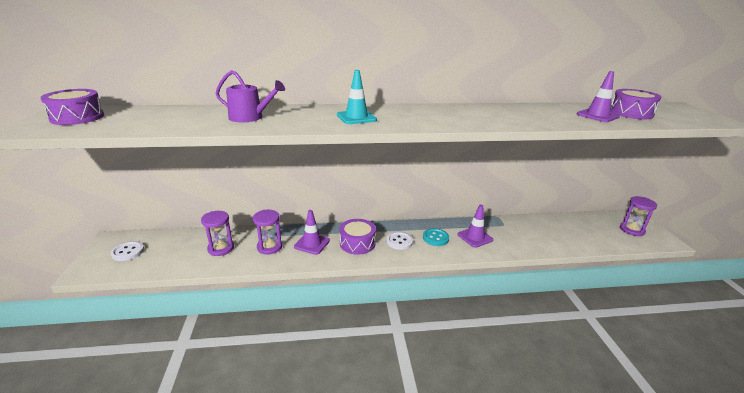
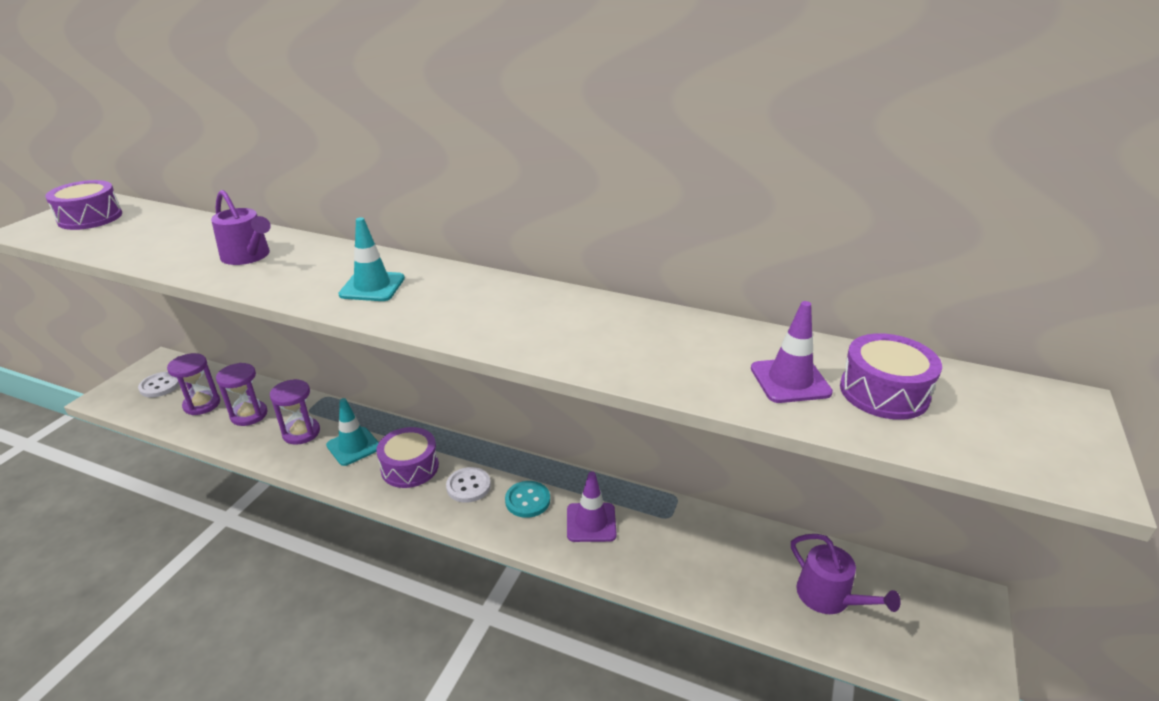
camera: 30 degrees right, 5 degrees up
(312, 244) = (353, 446): purple traffic cone -> turquoise traffic cone
(593, 232) = (829, 597): none -> purple watering can
(632, 230) = (923, 626): purple hourglass -> purple hourglass (202, 404)

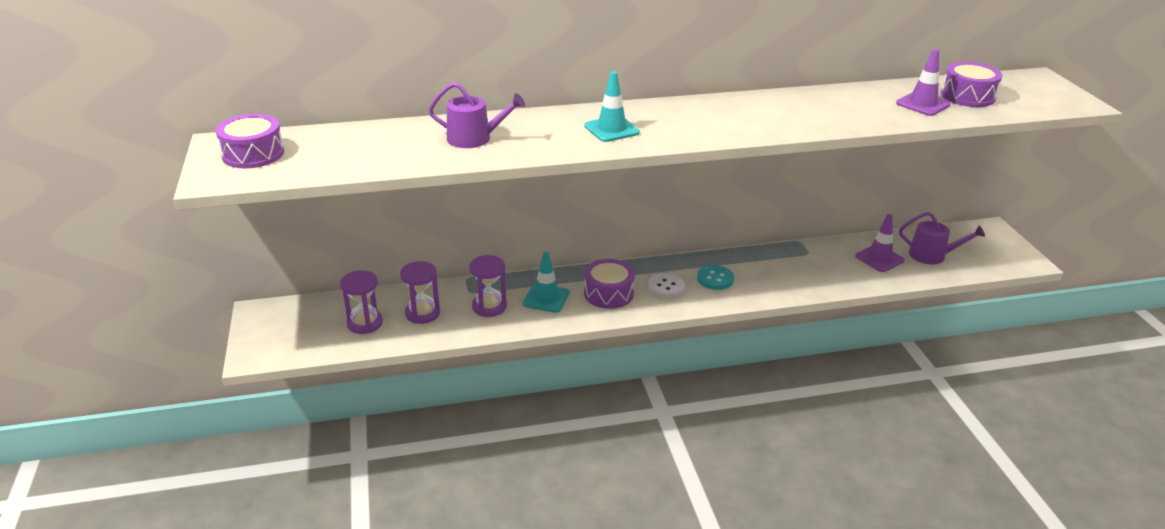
camera: 35 degrees left, 0 degrees up
(160, 386) = (296, 327): white button -> none
(591, 522) = (769, 274): purple traffic cone -> purple traffic cone (879, 258)

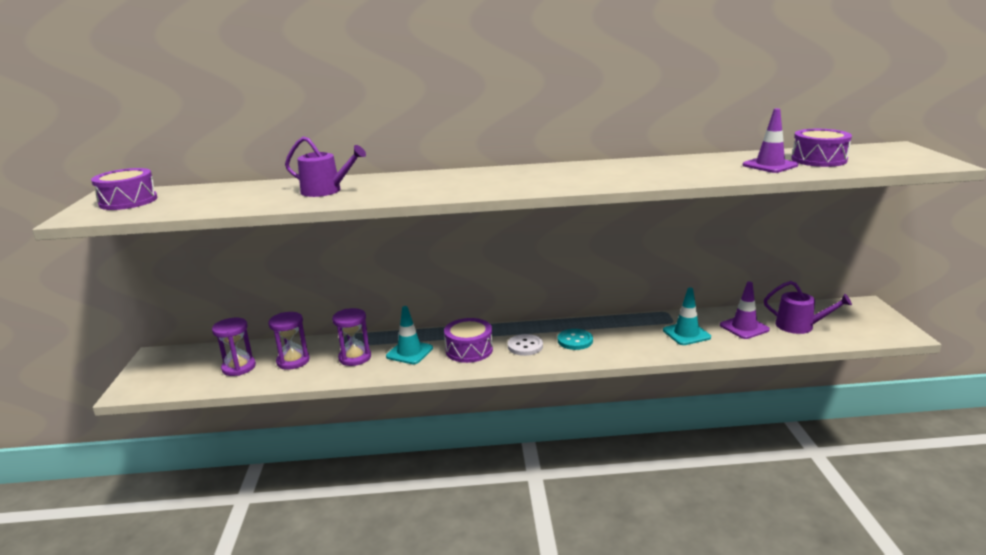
camera: 10 degrees right, 10 degrees down
(611, 129) = (454, 184): turquoise traffic cone -> turquoise traffic cone (686, 334)

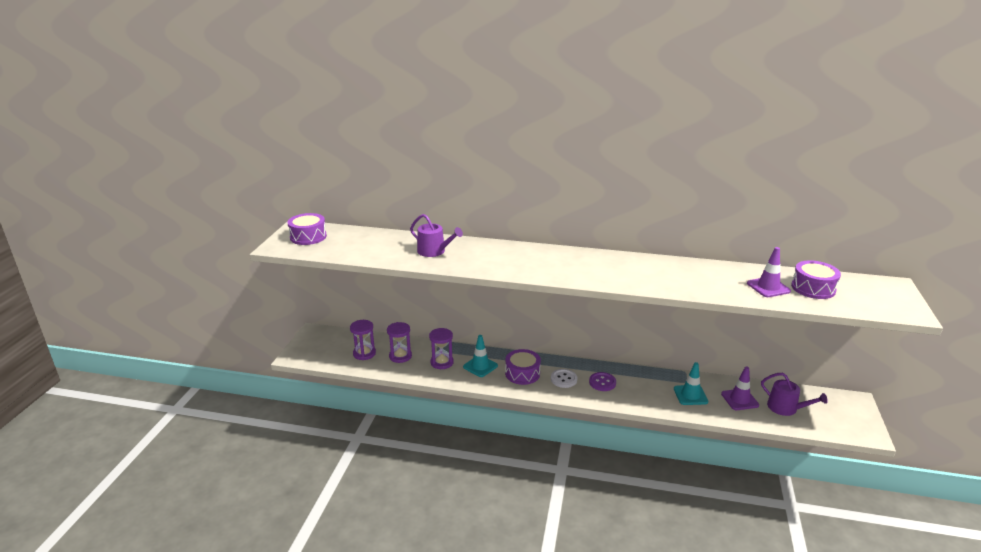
camera: 15 degrees right, 5 degrees up
(575, 341) = (602, 382): turquoise button -> purple button

